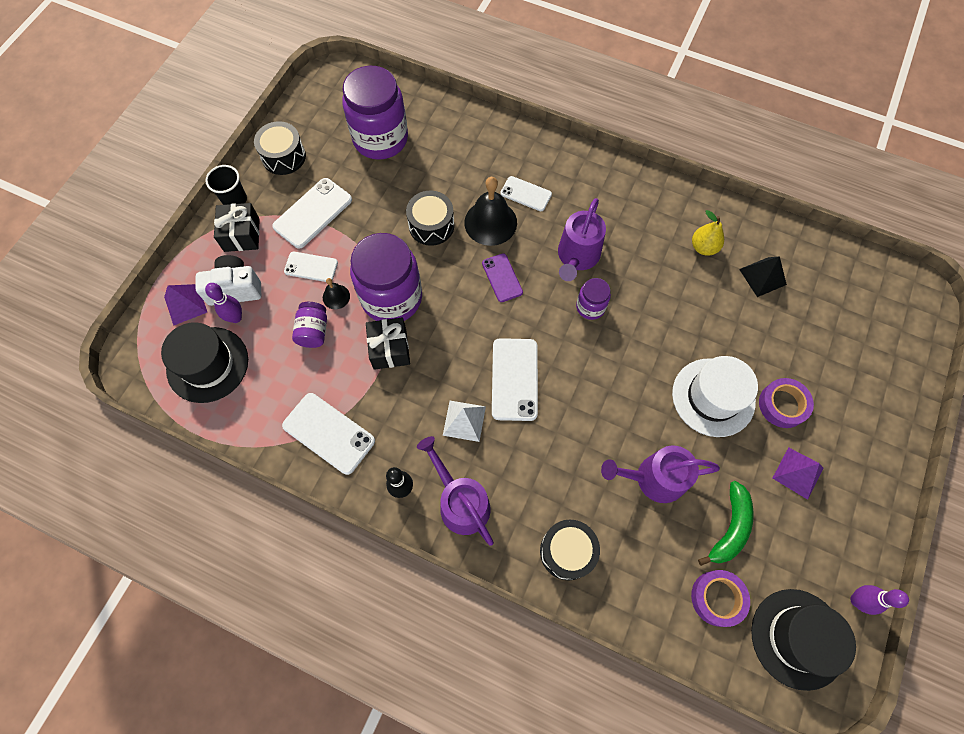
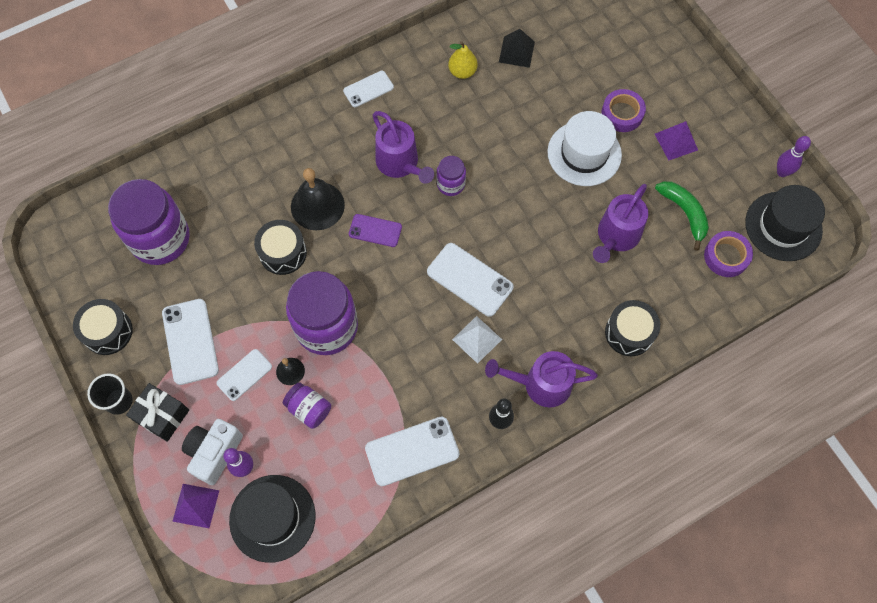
camera: 55 degrees left, 0 degrees up
(390, 349) = (373, 357): black gift -> none
(526, 194) = (313, 162): white phone -> white phone (368, 89)

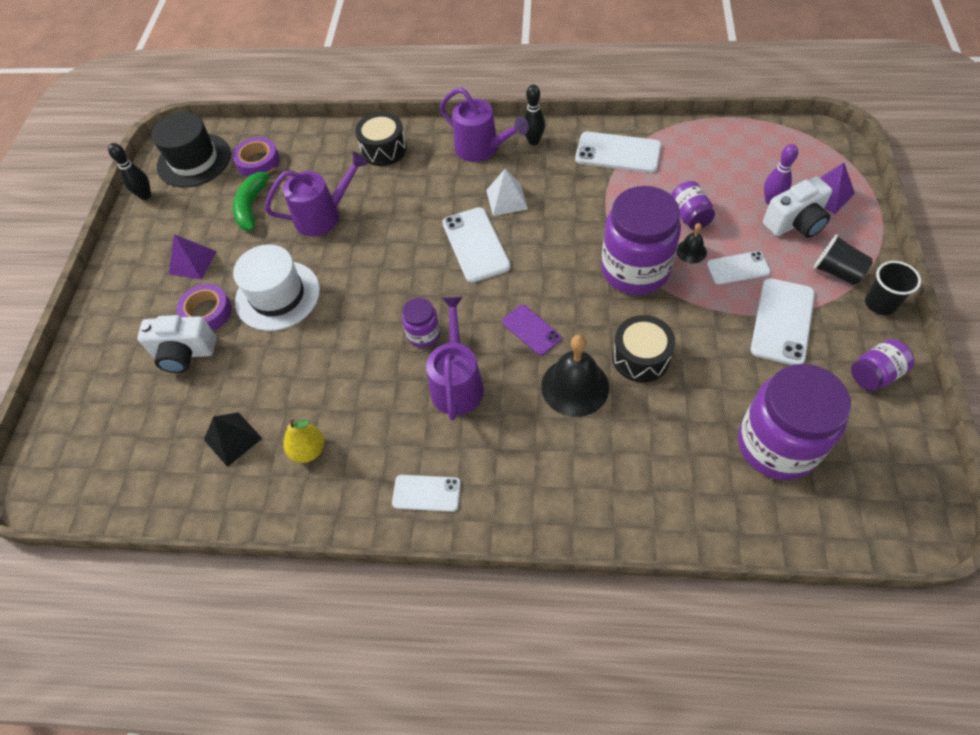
camera: 140 degrees left, 10 degrees down
(108, 331) = (874, 374): black drum -> purple jar
(162, 416) = (837, 272): black gift -> black cup
(272, 518) = (762, 160): black hat -> none
(605, 80) = (184, 353): none -> white camera
(782, 172) = (145, 195): purple bowling pin -> black bowling pin

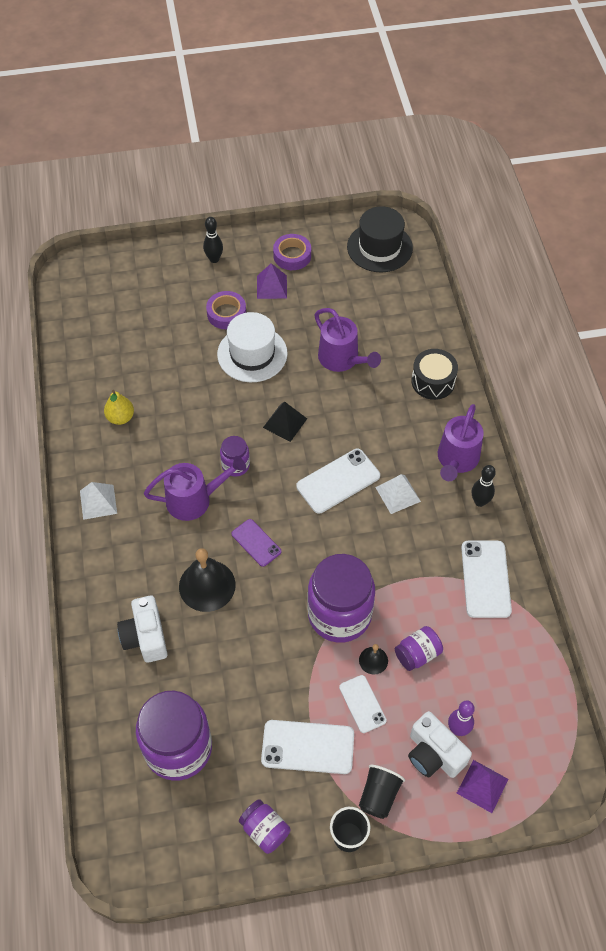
camera: 70 degrees right, 0 degrees up
(145, 195) = (332, 230): black bowling pin -> black bowling pin (214, 259)
(184, 353) = (187, 313): white camera -> white camera (145, 637)
(233, 439) = (122, 368): black pyramid -> black pyramid (285, 423)
(252, 205) = (340, 305): green banana -> none
(258, 162) = (391, 293): purple tape -> purple tape (292, 255)
(426, 493) = (98, 502): white phone -> white pyramid
(531, 330) = (256, 543): purple phone -> purple phone turned 75 degrees counterclockwise
(640, 357) = (245, 632): black drum -> none

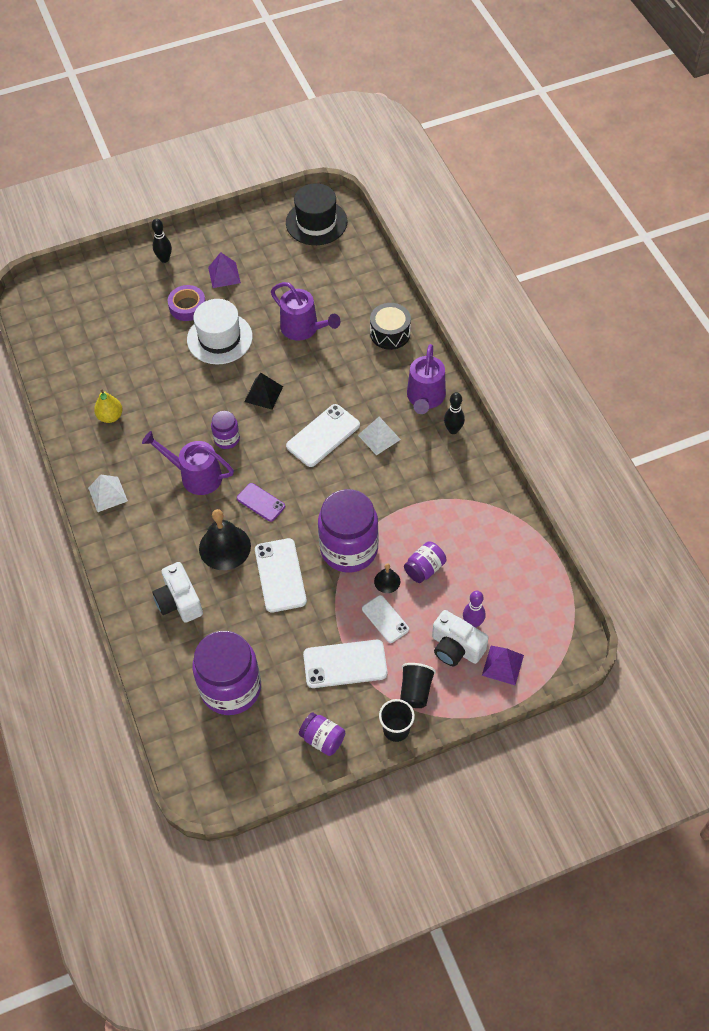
camera: 10 degrees left, 0 degrees up
(194, 500) = (196, 476): purple watering can -> purple watering can turned 135 degrees counterclockwise
(292, 255) = (237, 243): purple tape -> none
(485, 579) = (471, 494): white phone -> white phone (280, 575)

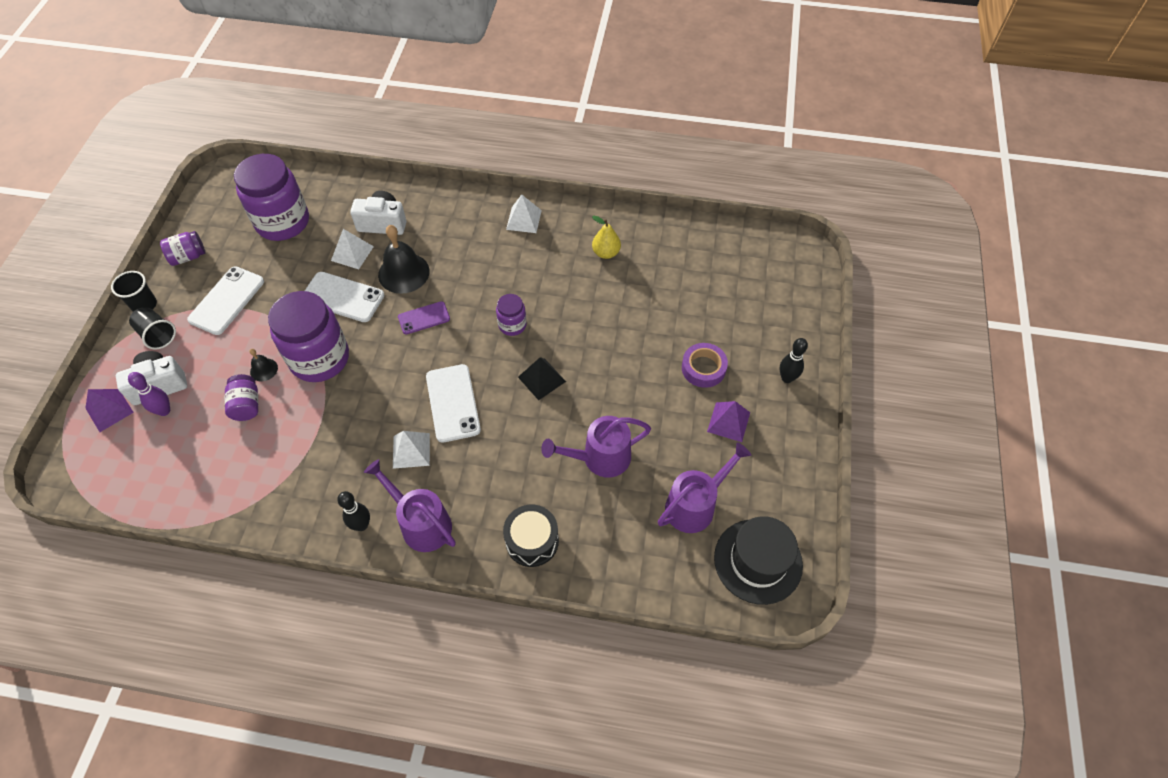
camera: 120 degrees right, 0 degrees up
(196, 476) = (491, 285): purple watering can -> purple watering can (694, 505)
(219, 338) = (640, 376): white hat -> none
(229, 602) = (352, 253): none -> white pyramid
(385, 619) = (233, 349): white phone -> none

